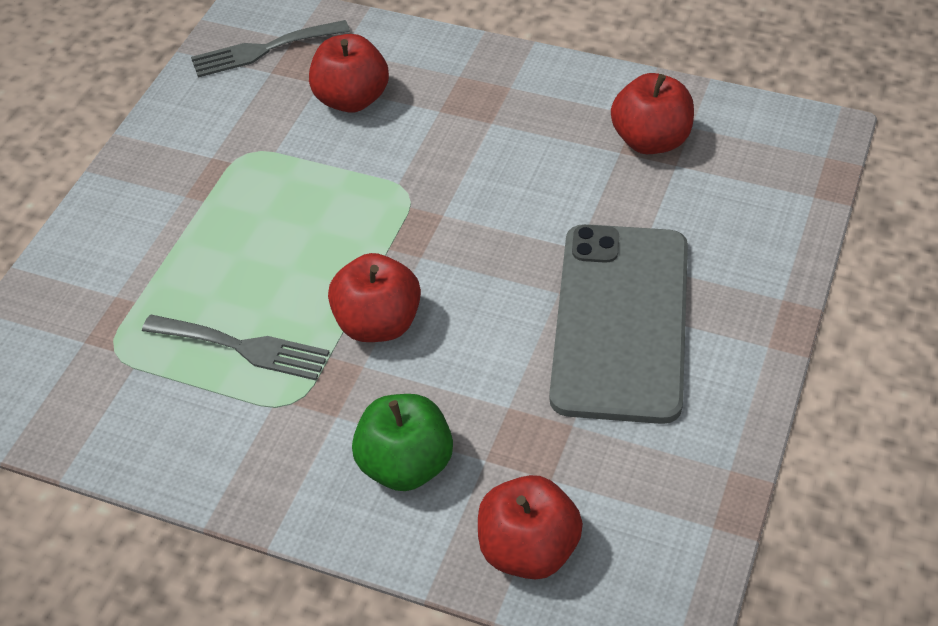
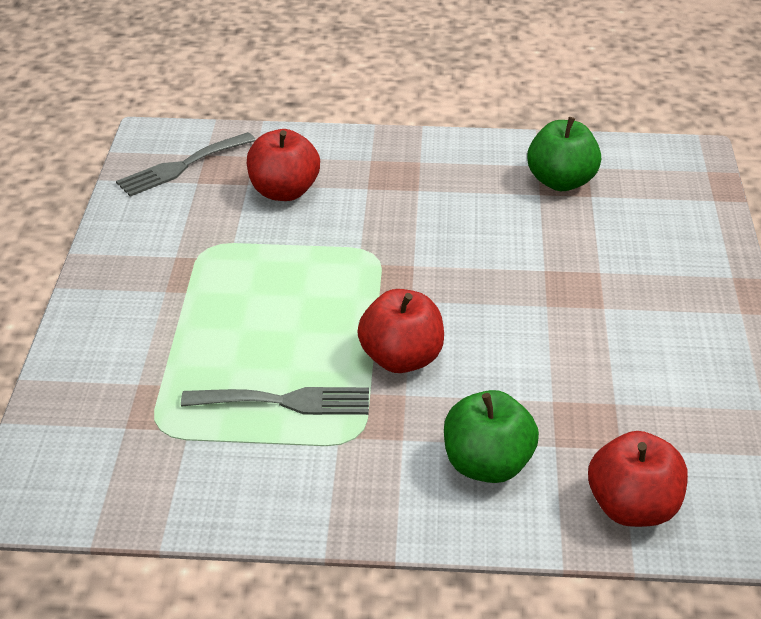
camera: 20 degrees left, 10 degrees down
(621, 321) = (612, 317): grey phone -> none
(651, 141) = (561, 182): red apple -> green apple

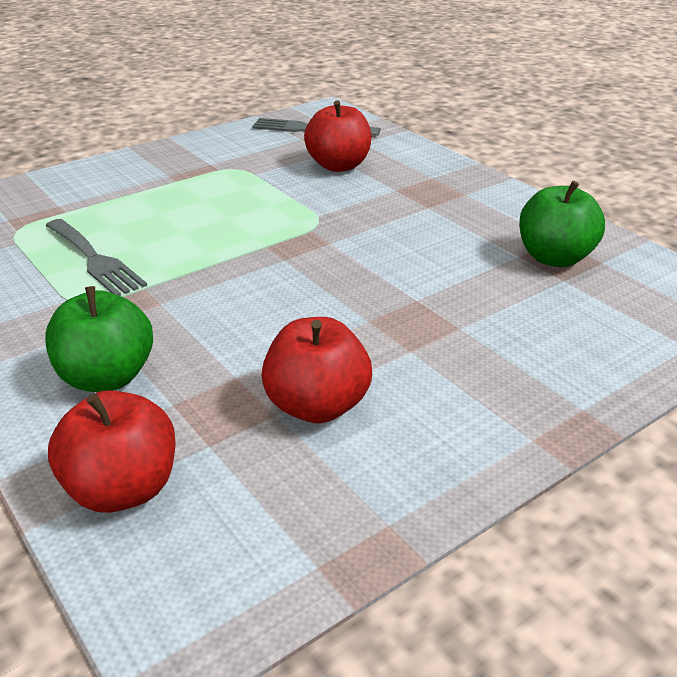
camera: 50 degrees right, 5 degrees down
(401, 359) = (202, 283): red apple -> red apple (317, 406)

